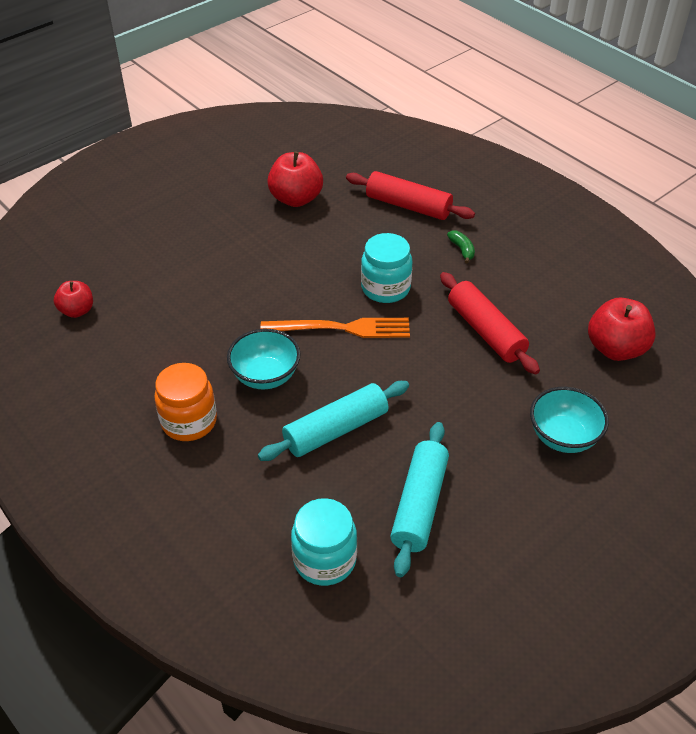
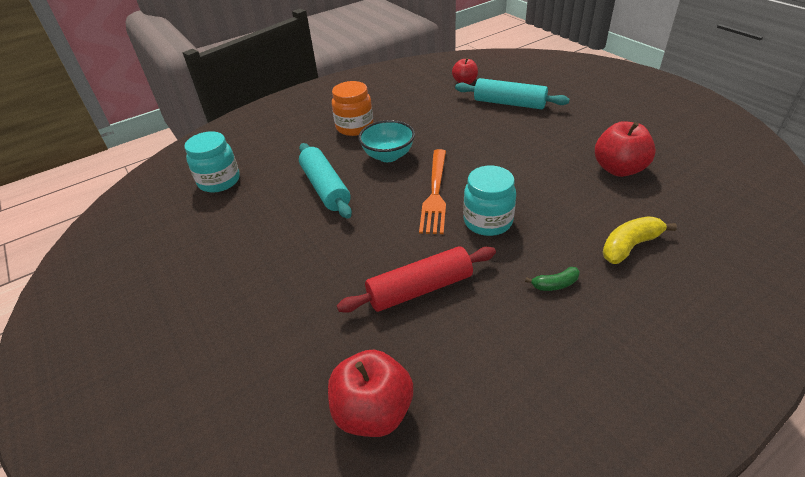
camera: 100 degrees right, 5 degrees down
(408, 206) = (629, 246): red rolling pin -> yellow banana
(419, 504) = (238, 226): turquoise rolling pin -> turquoise rolling pin (509, 103)
(563, 437) = (264, 330): turquoise bowl -> none

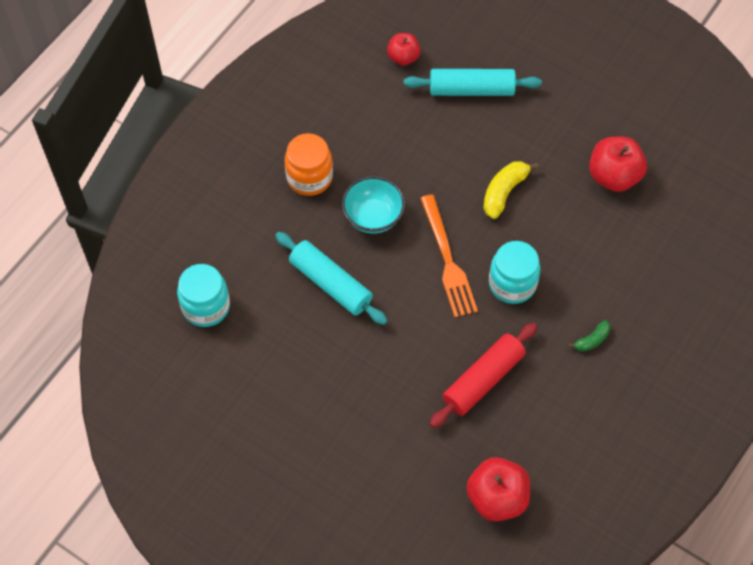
camera: 25 degrees left, 20 degrees up
(629, 246) = (642, 278): yellow banana -> yellow banana (504, 192)

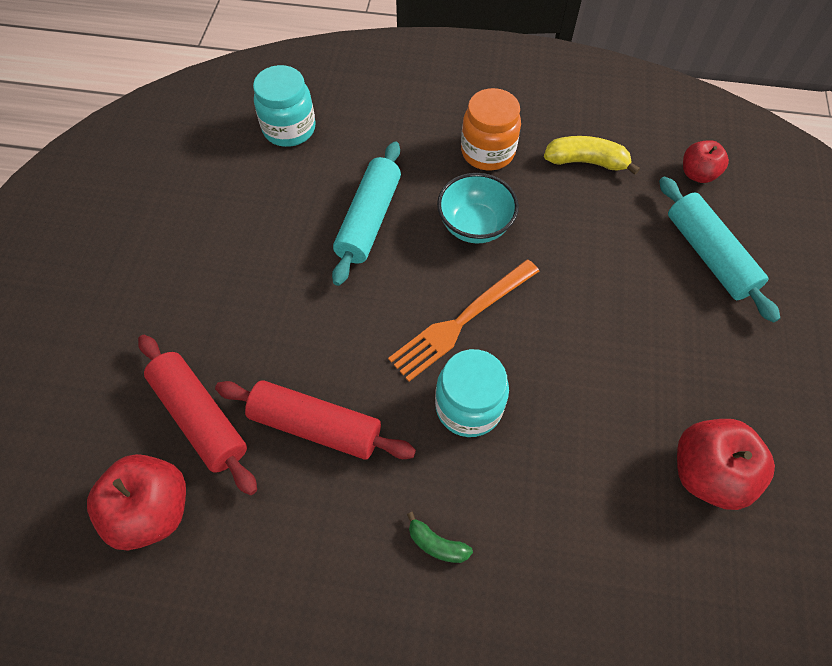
camera: 65 degrees right, 0 degrees up
(442, 450) = (201, 417): none -> red rolling pin
(504, 192) = (592, 346): yellow banana -> yellow banana (586, 162)

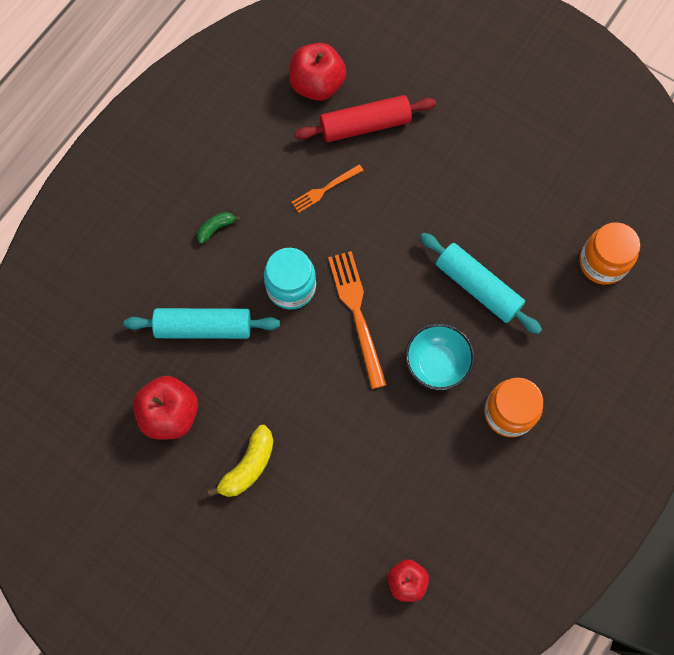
camera: 115 degrees right, 10 degrees up
(289, 129) = (602, 263): turquoise jar -> orange jar
(316, 426) = (325, 189): red rolling pin -> orange fork
(586, 162) = (462, 491): yellow banana -> yellow banana (248, 466)
(709, 255) = (324, 533): turquoise rolling pin -> turquoise rolling pin (203, 328)

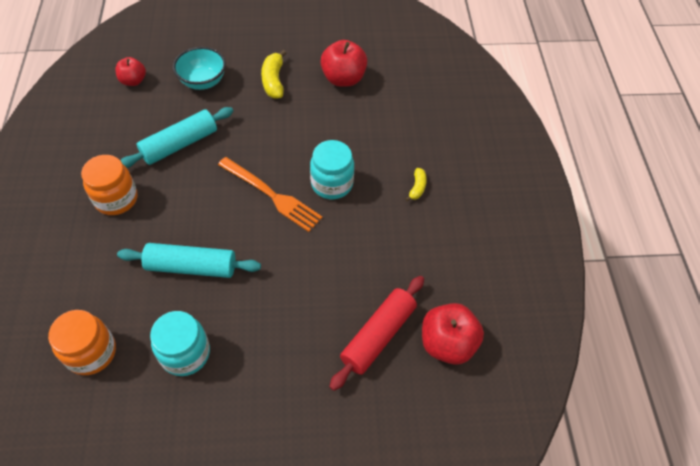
camera: 140 degrees right, 15 degrees down
(203, 328) = (367, 129): turquoise rolling pin -> turquoise rolling pin (179, 144)
(216, 228) = (417, 188): green banana -> yellow banana
(325, 189) = (365, 263): orange fork -> none
(436, 364) = (190, 198): turquoise bowl -> turquoise bowl (203, 81)
(527, 212) = (185, 353): none -> turquoise jar

